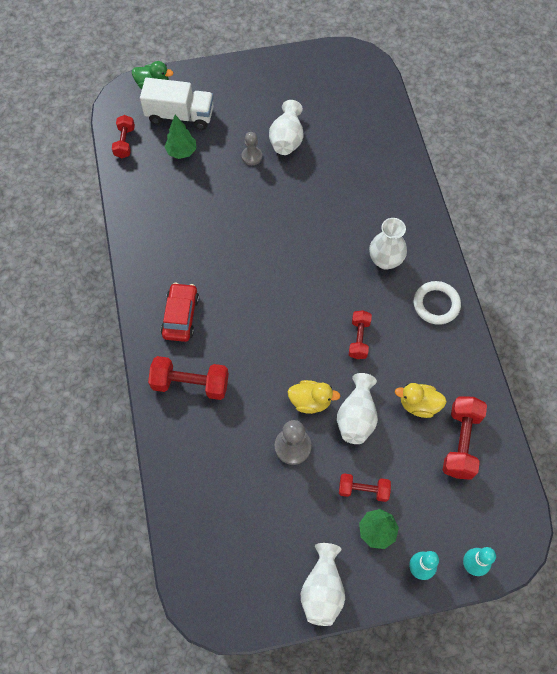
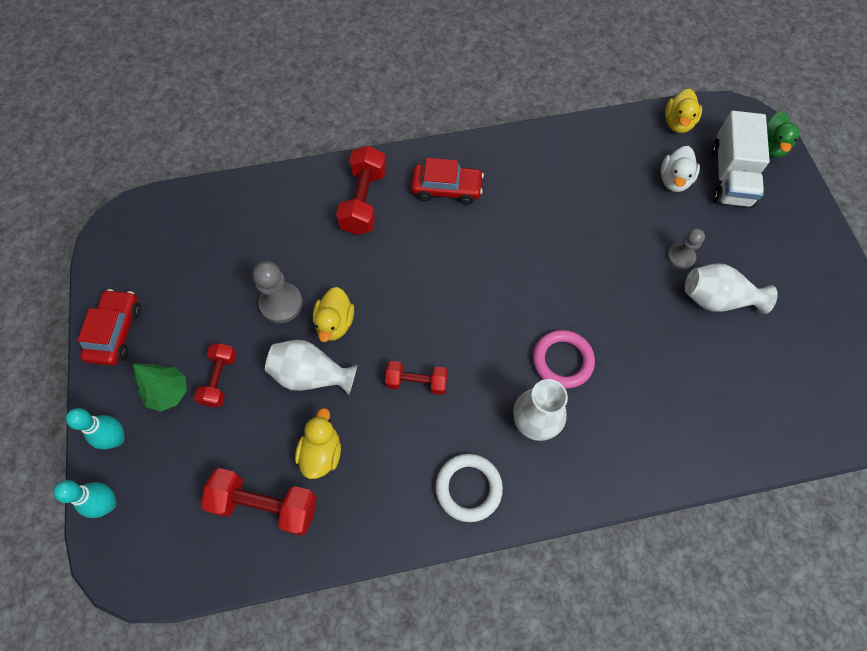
camera: 90 degrees right, 0 degrees up
(125, 142) = (678, 123): red dumbbell -> yellow duck
(181, 152) = (674, 180): green tree -> white duck
(322, 589) = (116, 332): white vase -> red car
(338, 240) = (562, 360): none -> pink ring

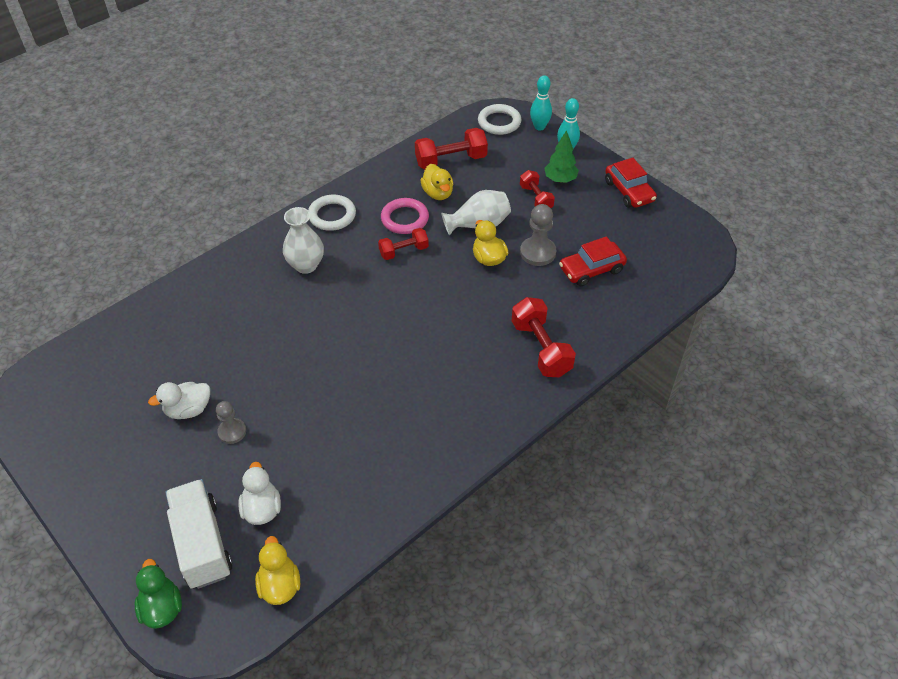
camera: 150 degrees right, 15 degrees down
(148, 547) = (499, 122): none -> white ring
(447, 189) = (478, 393): red car -> red car (591, 269)
(562, 360) = (304, 308): pink ring -> pink ring (405, 219)
(717, 299) = (188, 410): white vase -> white duck

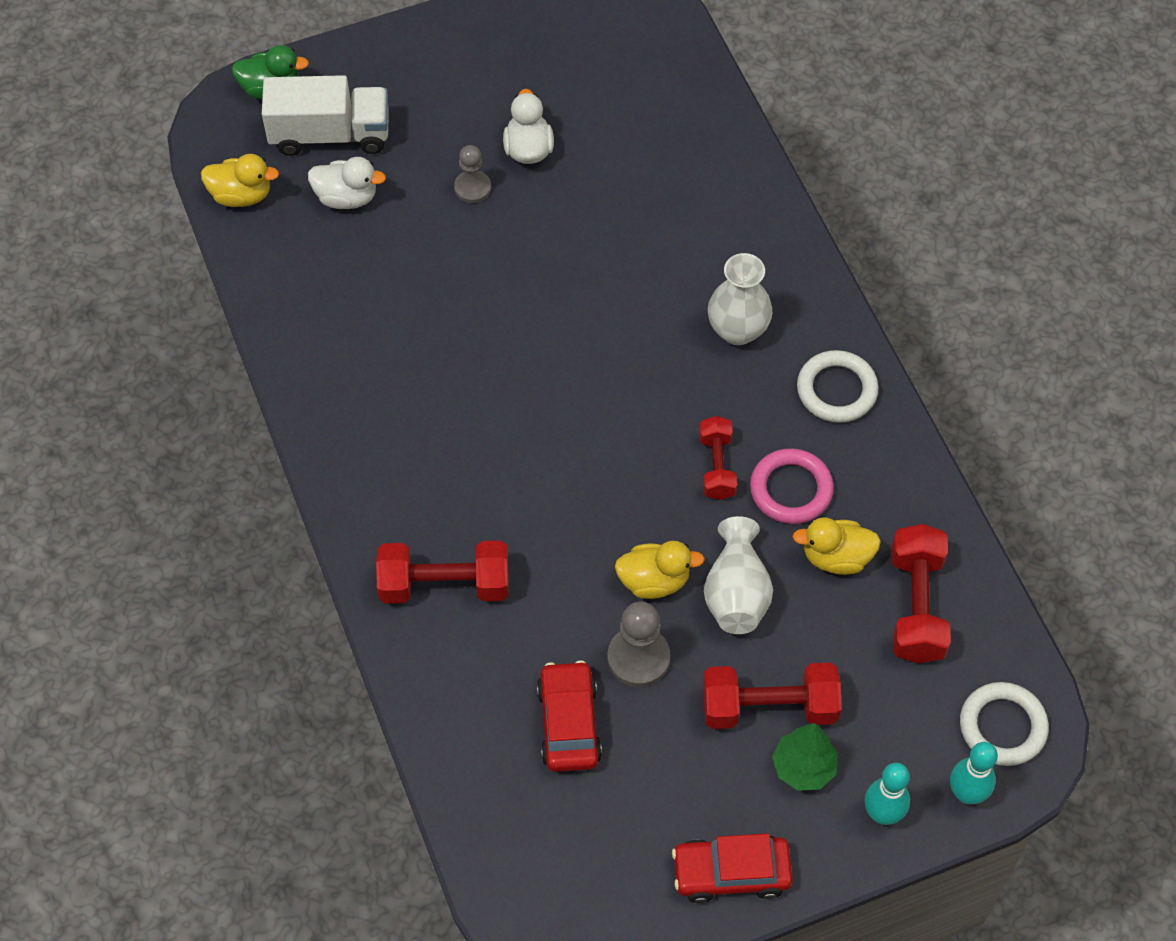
camera: 110 degrees right, 10 degrees up
(536, 198) = (769, 707): red dumbbell -> red dumbbell, size x1.59

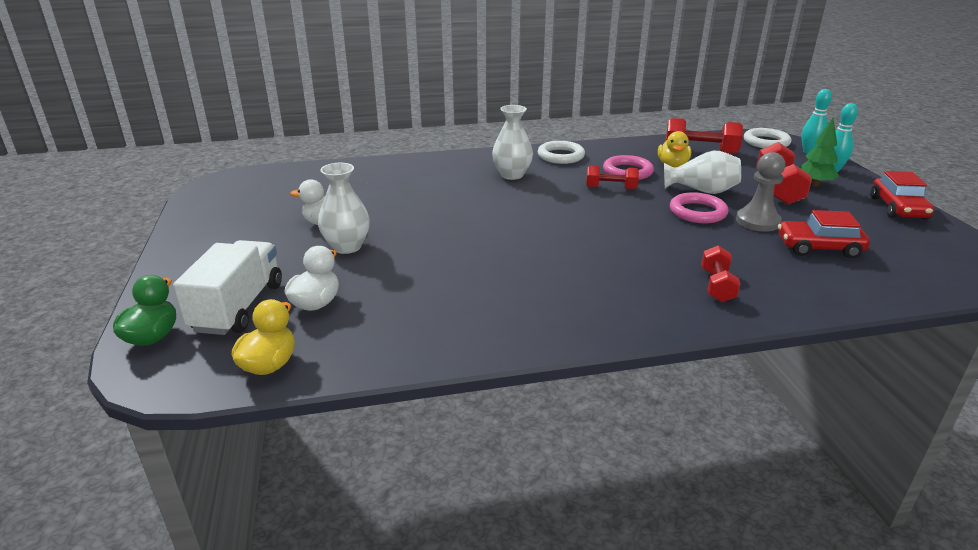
camera: 80 degrees left, 30 degrees down
(444, 585) = (717, 286): red dumbbell -> red dumbbell, size x0.63
(472, 188) = (347, 247): grey pawn -> white vase
(654, 581) = (697, 212): yellow duck -> pink ring

